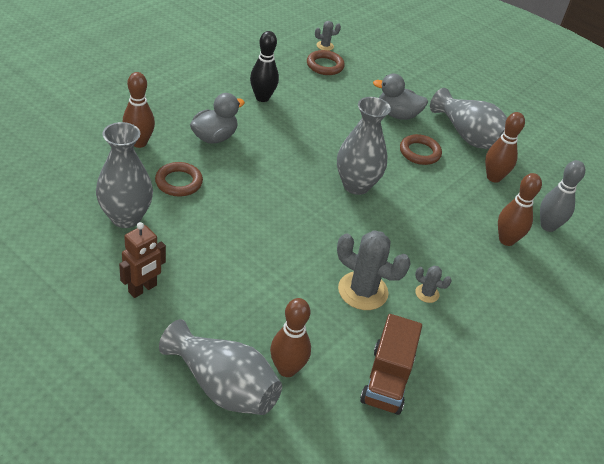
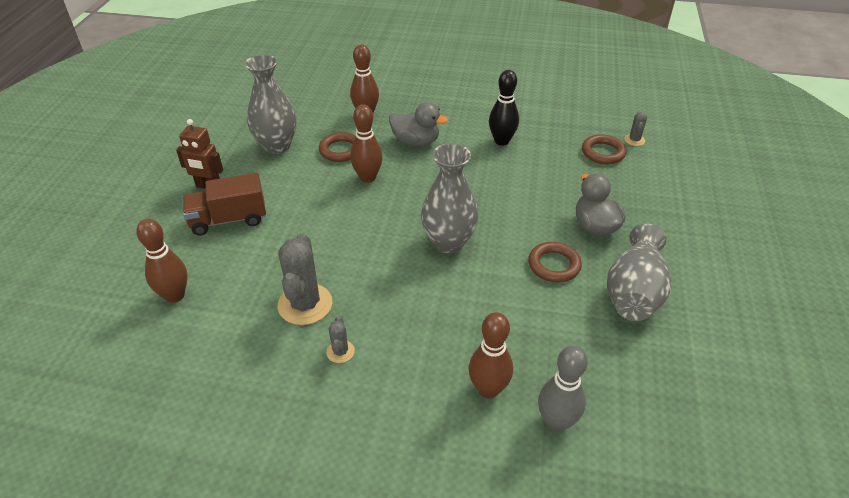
camera: 65 degrees right, 0 degrees up
(222, 386) = (134, 268): grey vase -> none
(325, 46) = (634, 140): grey cactus -> grey cactus turned 60 degrees clockwise
(387, 379) = (202, 365): brown truck -> brown truck (228, 219)
(493, 177) = (587, 339): brown bowling pin -> brown bowling pin (367, 178)

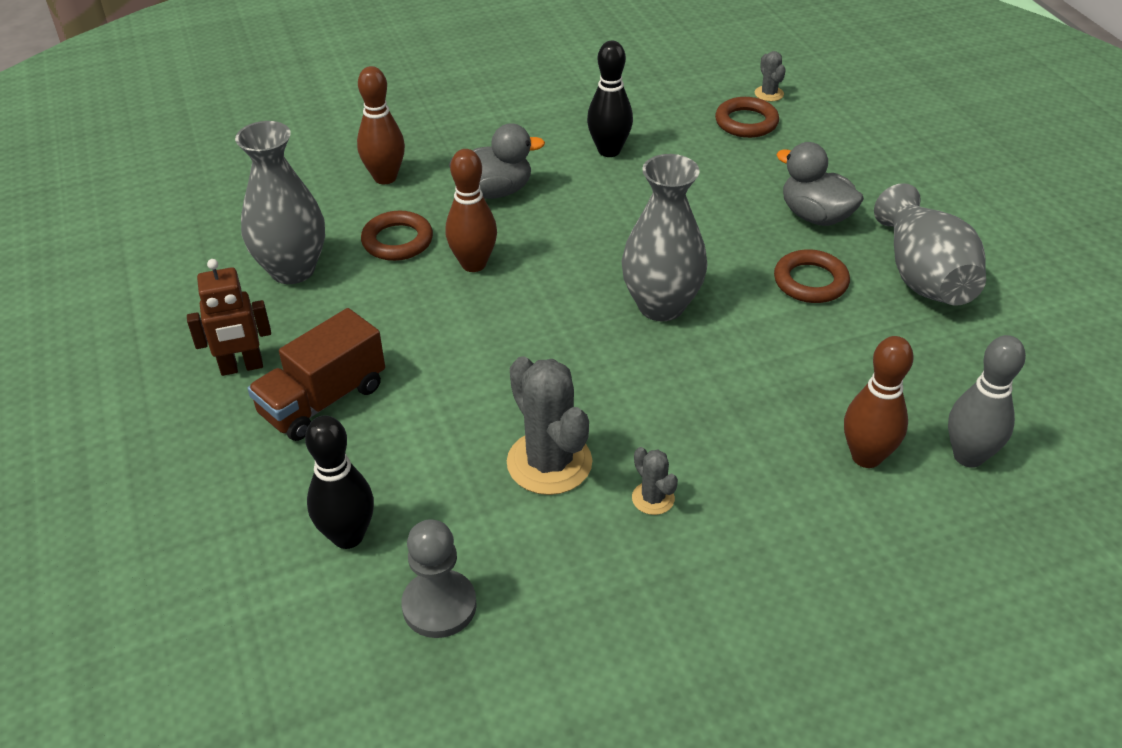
camera: 30 degrees left, 0 degrees up
(175, 295) = (348, 536): brown bowling pin -> black bowling pin
(181, 354) = (439, 606): none -> grey pawn

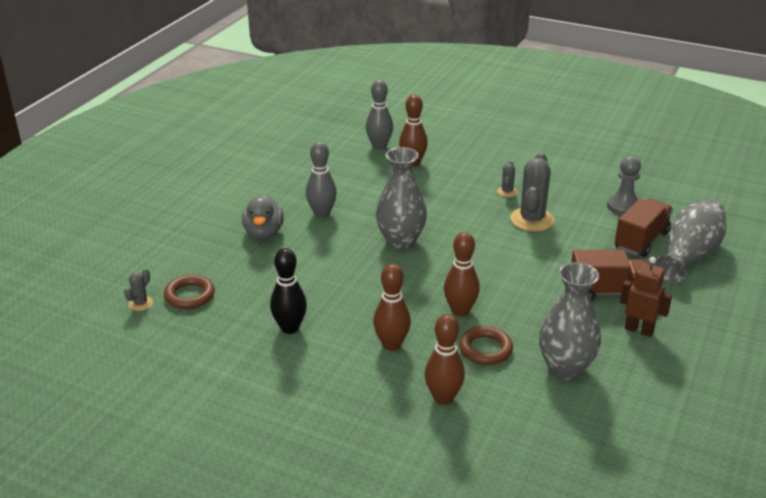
camera: 135 degrees left, 10 degrees down
(348, 536) = (641, 240): black bowling pin -> brown truck
(494, 191) = (391, 345): grey duck -> brown bowling pin
(810, 281) = (322, 214): brown ring -> grey bowling pin
(923, 276) = (275, 190): grey vase -> grey vase (689, 255)

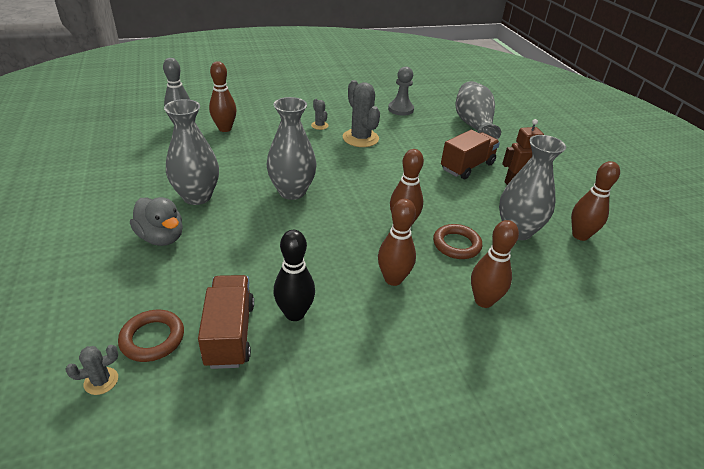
camera: 45 degrees left, 5 degrees up
(140, 303) = (101, 381): grey cactus -> grey cactus turned 75 degrees clockwise
(322, 214) = (197, 196): grey bowling pin -> grey vase
(629, 405) = (580, 235): none -> brown bowling pin
(641, 240) = (438, 126): brown truck -> brown truck (230, 334)

